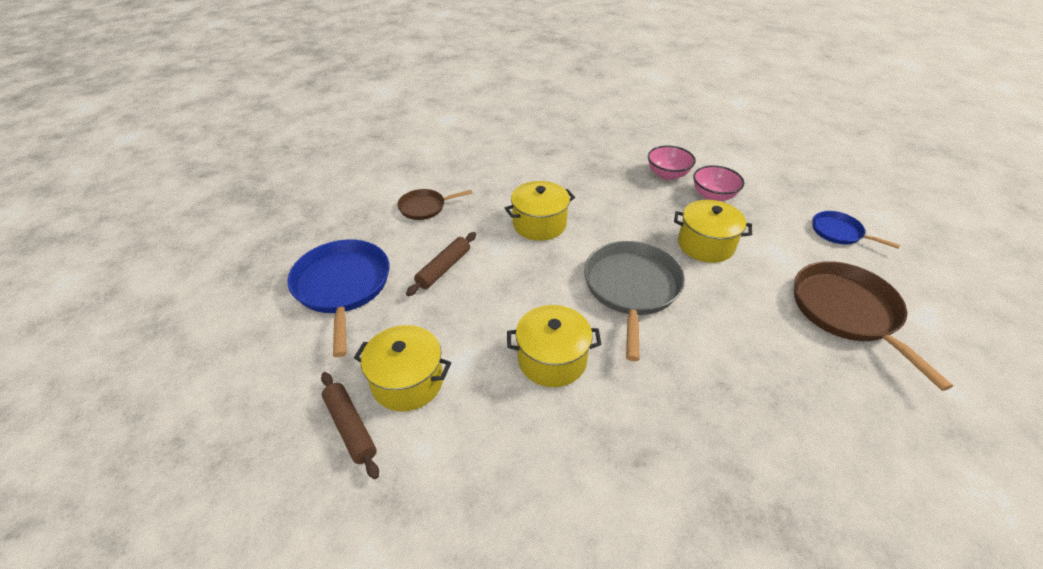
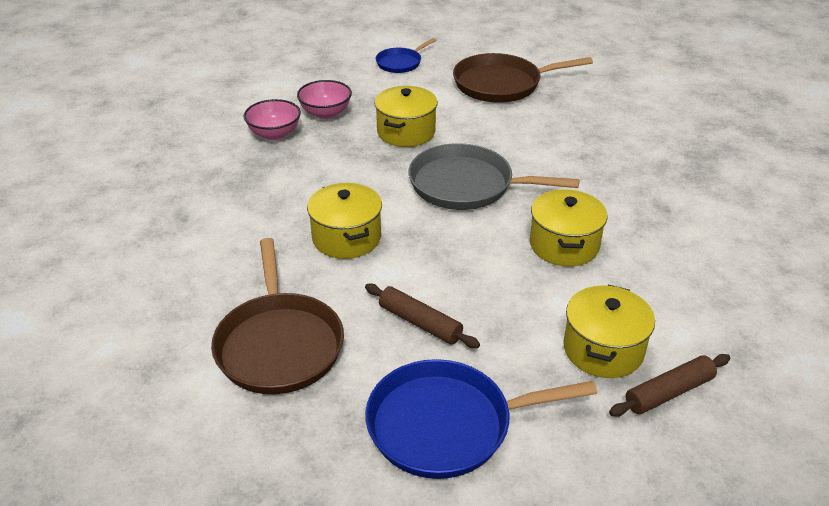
camera: 85 degrees left, 5 degrees down
(424, 207) = (279, 345): brown pan -> brown pan, size x1.82

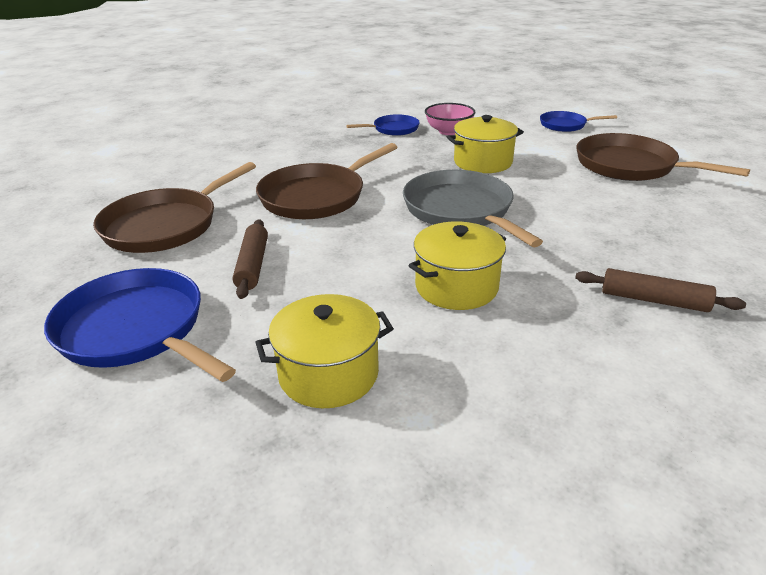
camera: 50 degrees right, 5 degrees down
(274, 134) = (393, 129): pink bowl -> blue pan
(346, 238) = (316, 197): yellow pot -> brown pan
(669, 392) = (309, 449): brown rolling pin -> brown rolling pin (654, 300)

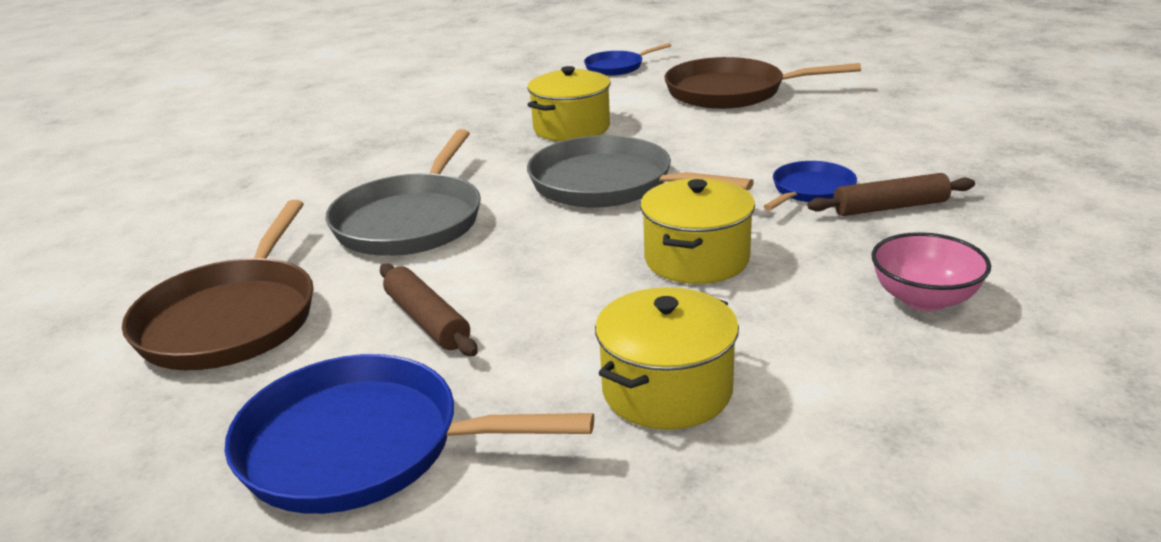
camera: 30 degrees left, 5 degrees down
(316, 197) = (411, 221): brown pan -> grey pan
(393, 129) = (414, 119): blue pan -> blue pan (810, 190)
(448, 131) = (489, 105): pink bowl -> pink bowl (924, 299)

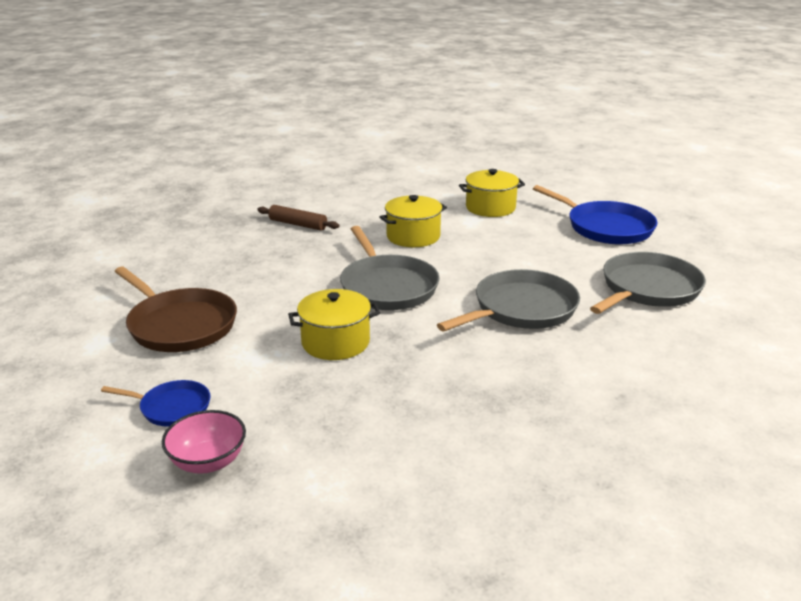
camera: 145 degrees left, 0 degrees up
(232, 319) = (648, 289): brown pan -> grey pan
(427, 321) = (554, 255): brown rolling pin -> none
(810, 190) = (307, 243): blue pan -> none
(924, 299) = (365, 198): pink bowl -> pink bowl (208, 462)

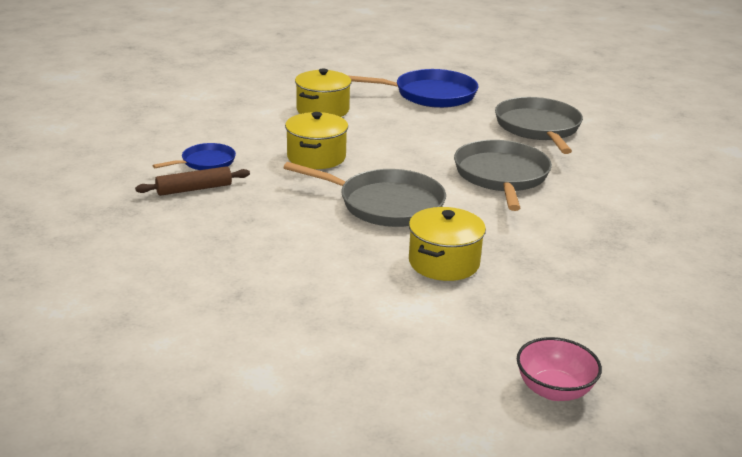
camera: 50 degrees left, 0 degrees up
(172, 407) = (446, 377): blue pan -> blue pan (206, 162)
(180, 325) = (298, 320): brown pan -> none

